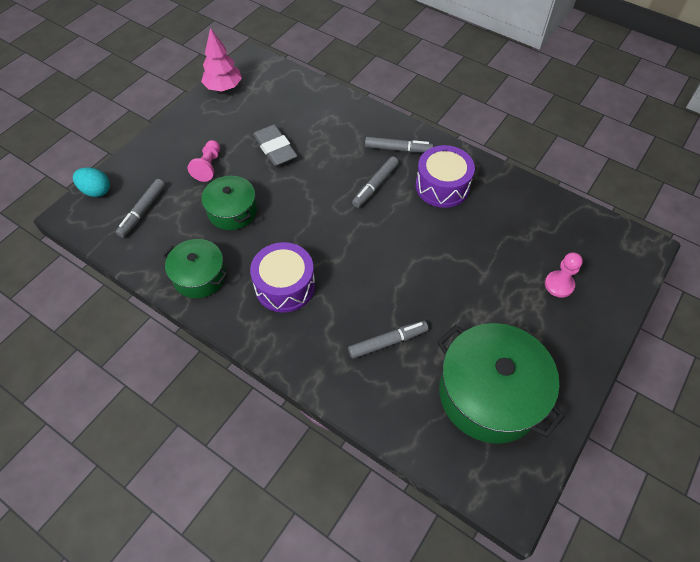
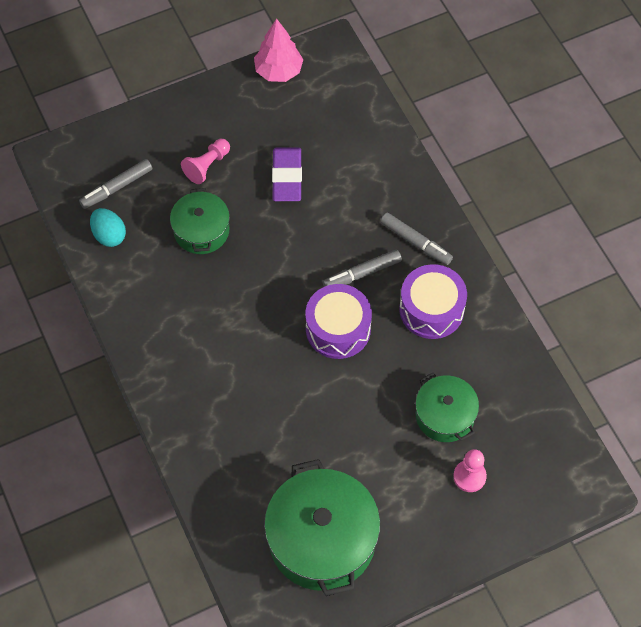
camera: 30 degrees right, 5 degrees up
(96, 191) = (85, 141): turquoise egg -> turquoise egg (109, 235)
(199, 276) = (132, 286): green pot -> green pot (445, 415)
(275, 148) = (287, 177): grey eraser -> purple eraser
(285, 286) = (204, 337): purple drum -> purple drum (338, 329)
(388, 342) = (263, 443): grey marker -> none

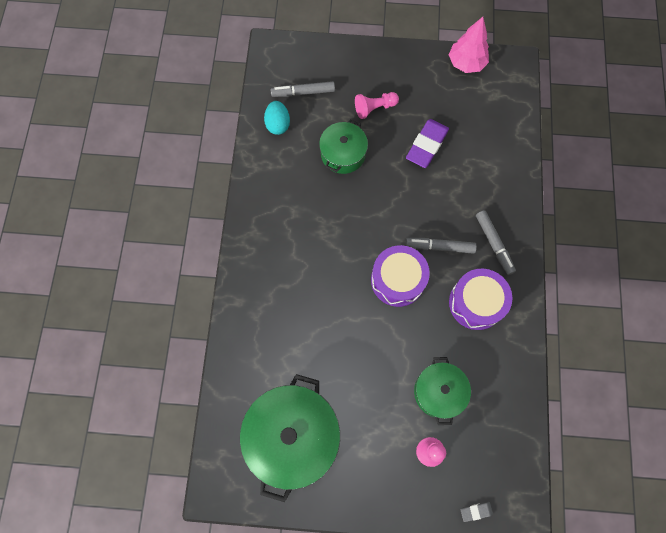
camera: 30 degrees right, 10 degrees up
(546, 506) = (476, 511): none -> grey eraser

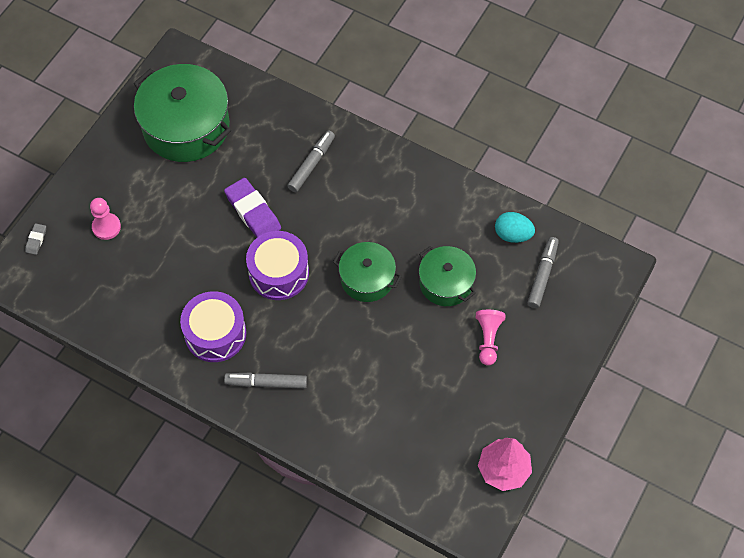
camera: 115 degrees right, 10 degrees down
(427, 145) = (415, 372): purple eraser -> purple eraser (253, 212)
(439, 247) = (292, 328): grey marker -> grey marker (311, 164)
(439, 392) = (152, 259): green pot -> green pot (367, 279)

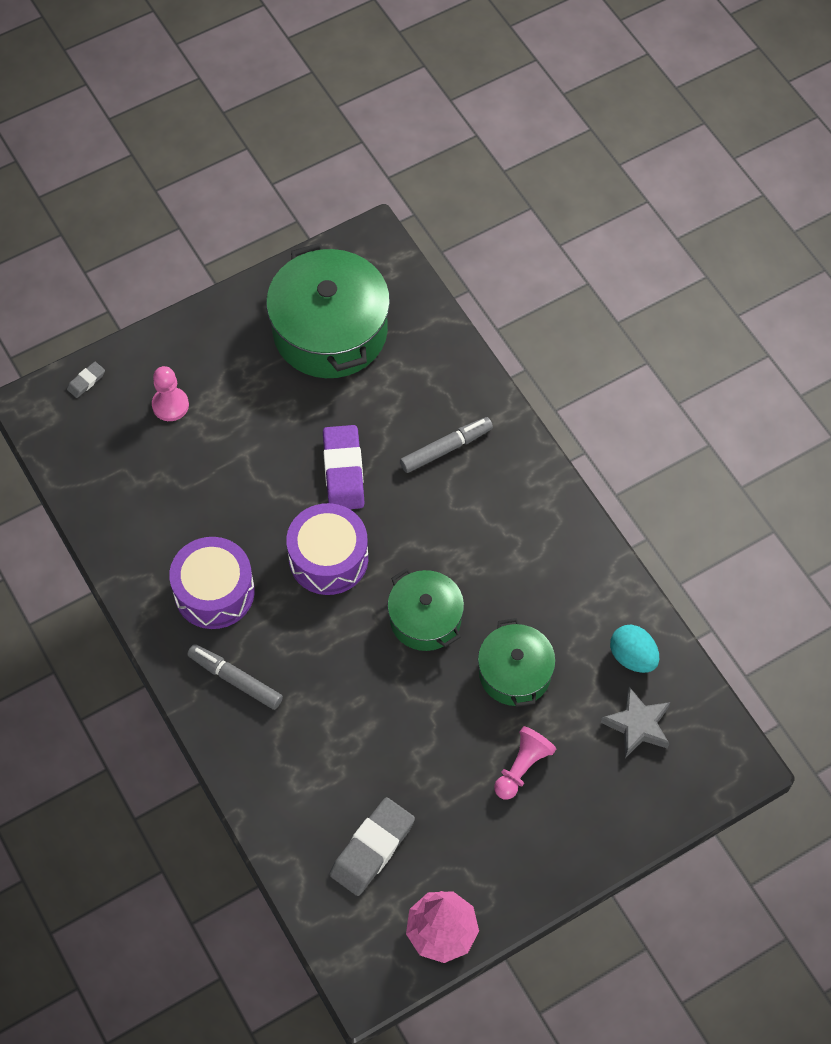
camera: 30 degrees right, 0 degrees up
(426, 442) = (372, 848): none -> grey eraser
(542, 275) = (637, 725): grey marker -> grey star

